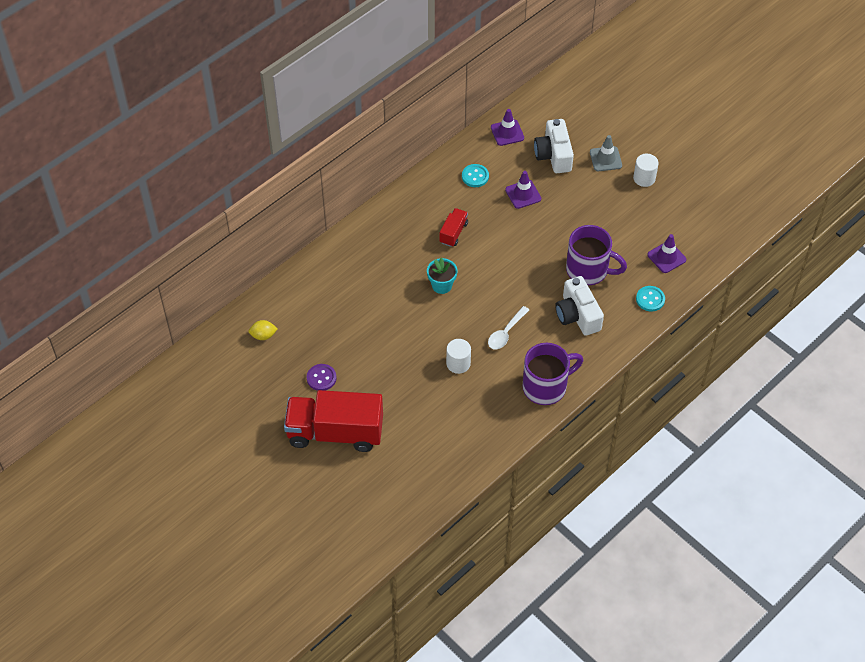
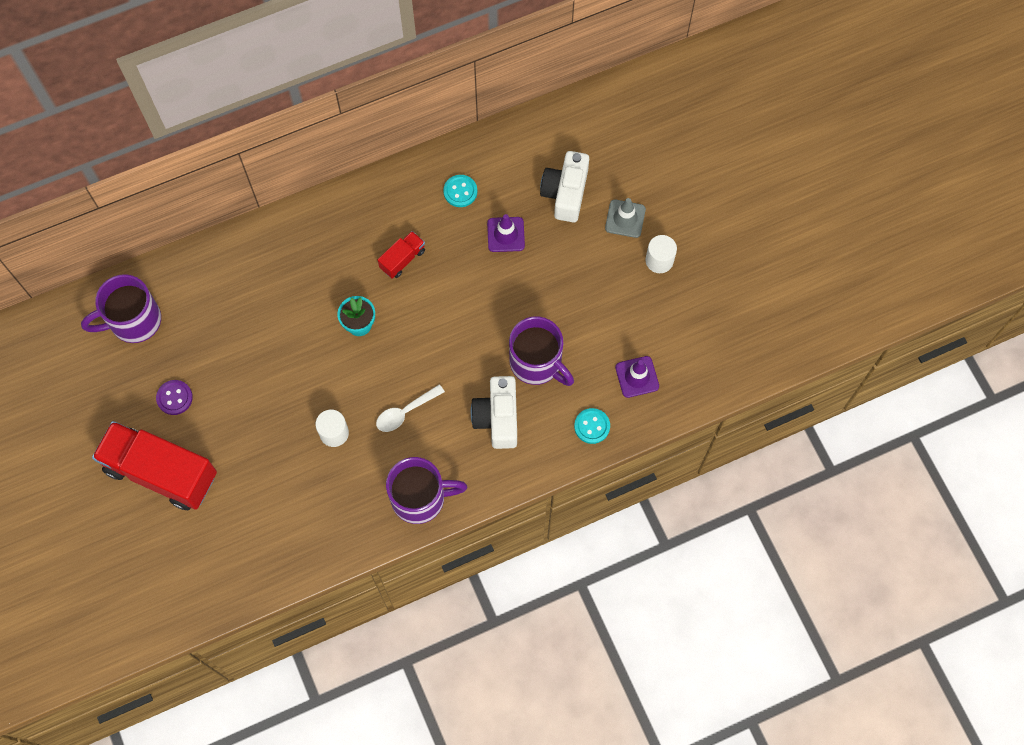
camera: 20 degrees right, 15 degrees up
(263, 335) = (133, 321): yellow lemon -> purple mug
(507, 133) = (524, 144): purple traffic cone -> none

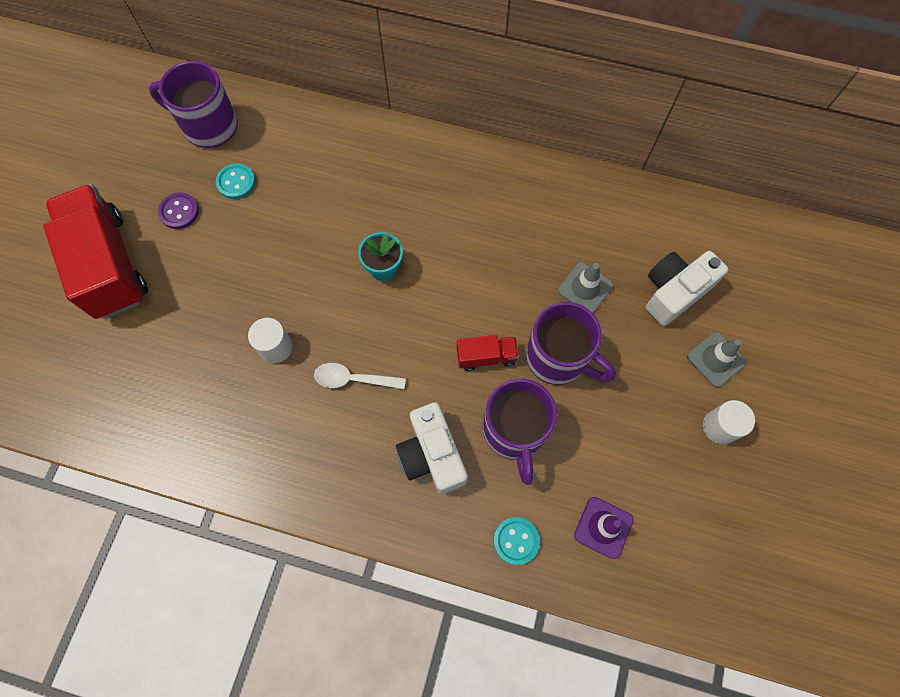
camera: 40 degrees right, 0 degrees up
(402, 259) = (471, 240): red truck -> red truck (486, 356)
(420, 498) = (294, 473): purple mug -> purple mug (558, 358)
(460, 191) = (574, 219): turquoise button -> turquoise button (236, 182)
(497, 417) = (432, 454): white camera -> white camera turned 60 degrees counterclockwise
(506, 234) = (585, 288): purple traffic cone -> grey traffic cone

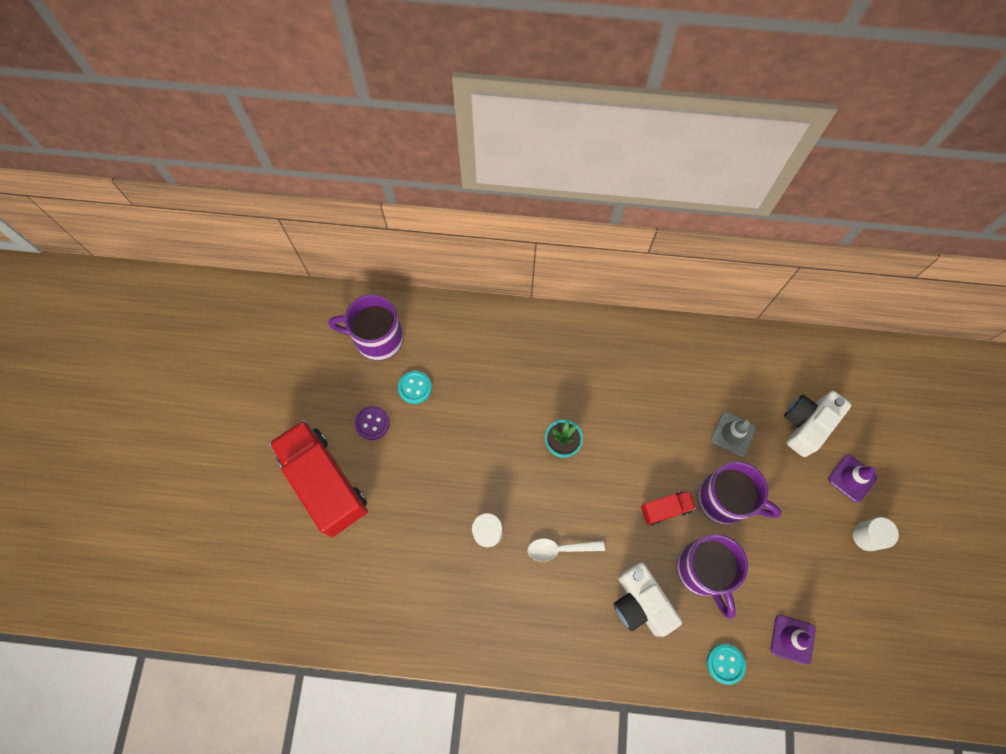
camera: 10 degrees left, 0 degrees up
(716, 359) = (852, 478): grey traffic cone -> purple traffic cone

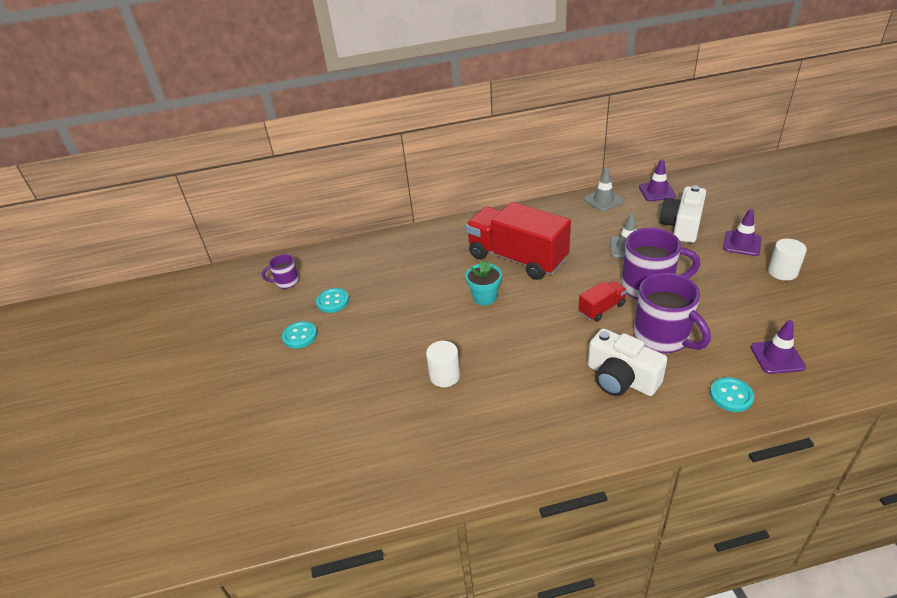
camera: 15 degrees left, 30 degrees down
(325, 483) = (264, 392): red truck -> red truck (517, 258)
(372, 423) = (300, 336): purple button -> turquoise button
(377, 339) = (286, 282): purple mug -> purple mug, size x0.51
(560, 549) = (521, 365): white spoon -> none
(746, 347) = (603, 200): none -> grey traffic cone
(811, 357) = (657, 192): none -> purple traffic cone

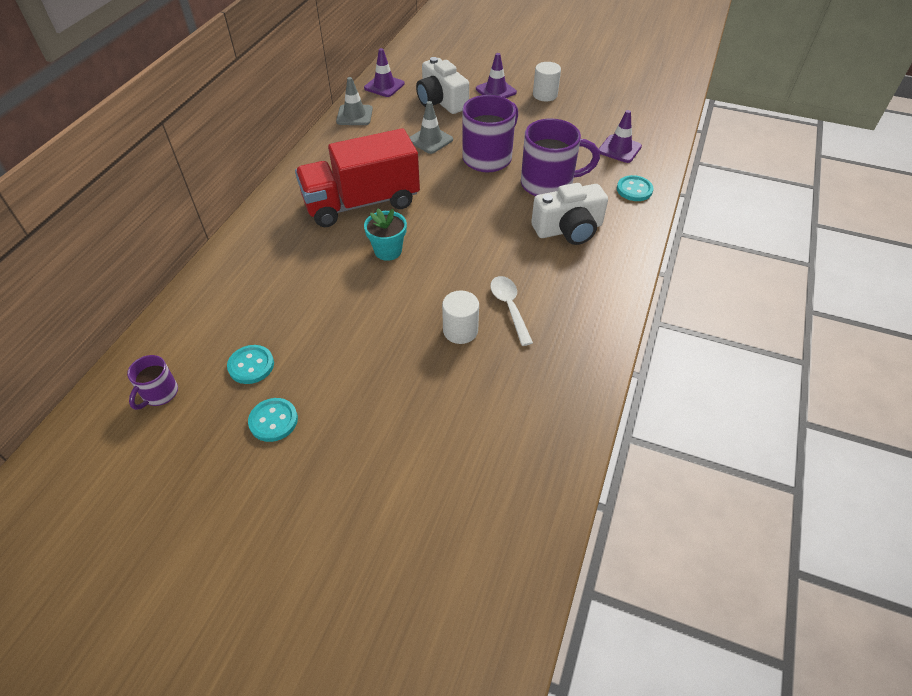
camera: 60 degrees left, 10 degrees up
(493, 390) = (509, 307): none -> white spoon
(601, 308) = (484, 194): red truck -> none

